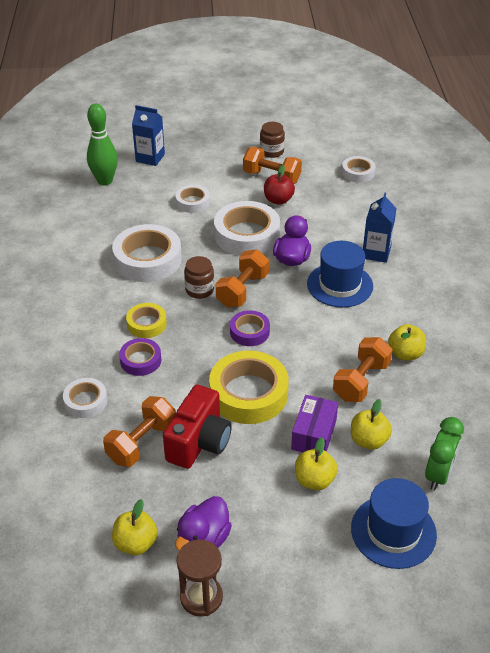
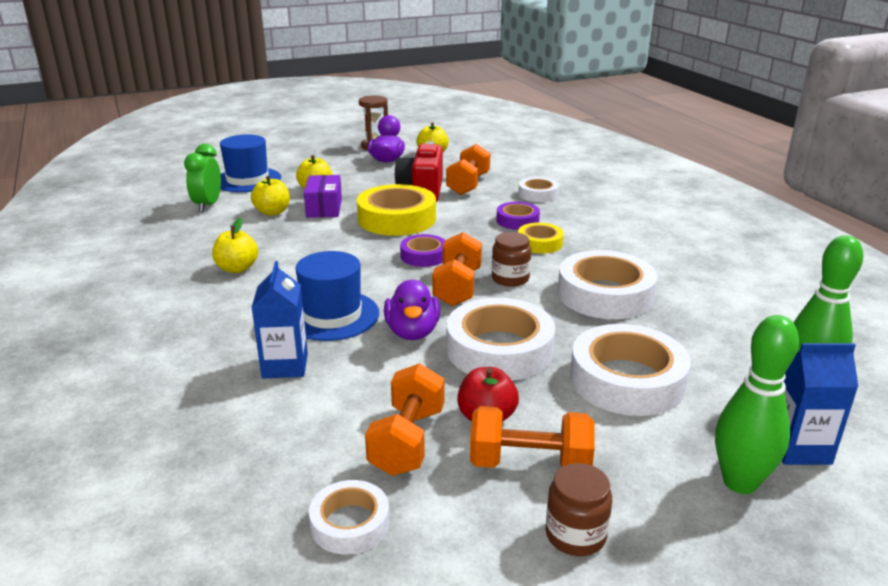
camera: 160 degrees right, 15 degrees down
(190, 153) = (740, 482): none -> green bowling pin
(192, 202) = (627, 380): white tape -> white tape, size x1.84
(361, 381) = (286, 242): orange dumbbell -> orange dumbbell (407, 441)

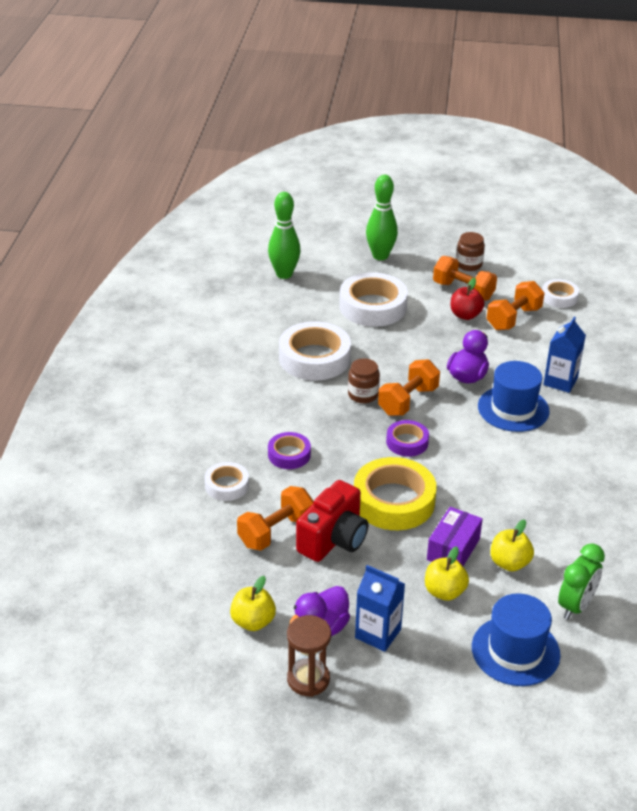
camera: 150 degrees left, 10 degrees up
(237, 268) = (568, 486): yellow apple -> none
(499, 349) = (424, 346): white tape -> none
(540, 243) = (301, 420): yellow tape -> none
(798, 448) = (336, 256): blue carton -> blue carton (378, 633)

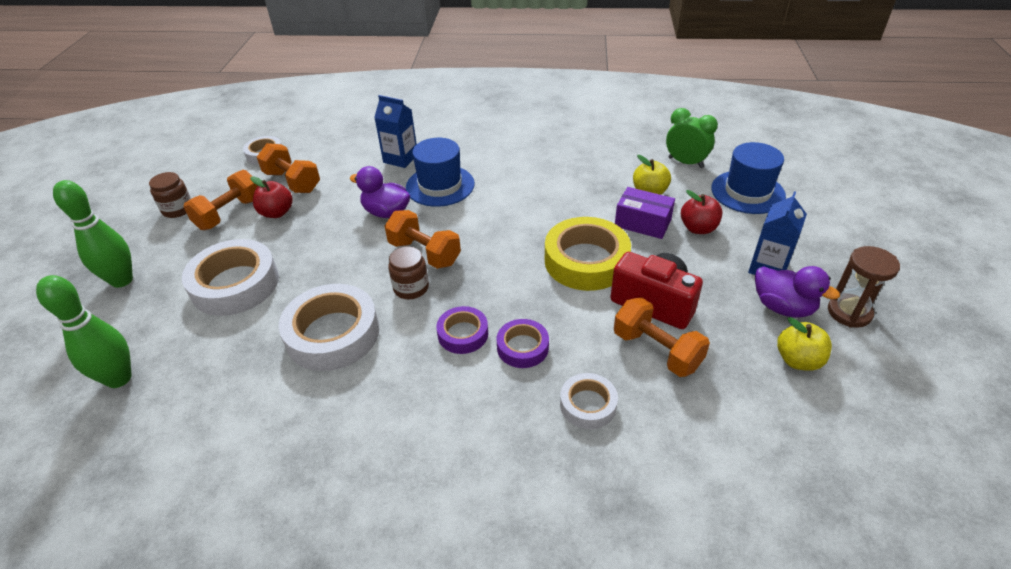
camera: 90 degrees left, 5 degrees up
(407, 442) = (493, 253): purple tape -> purple tape (463, 334)
(444, 592) = (698, 228): yellow apple -> red apple

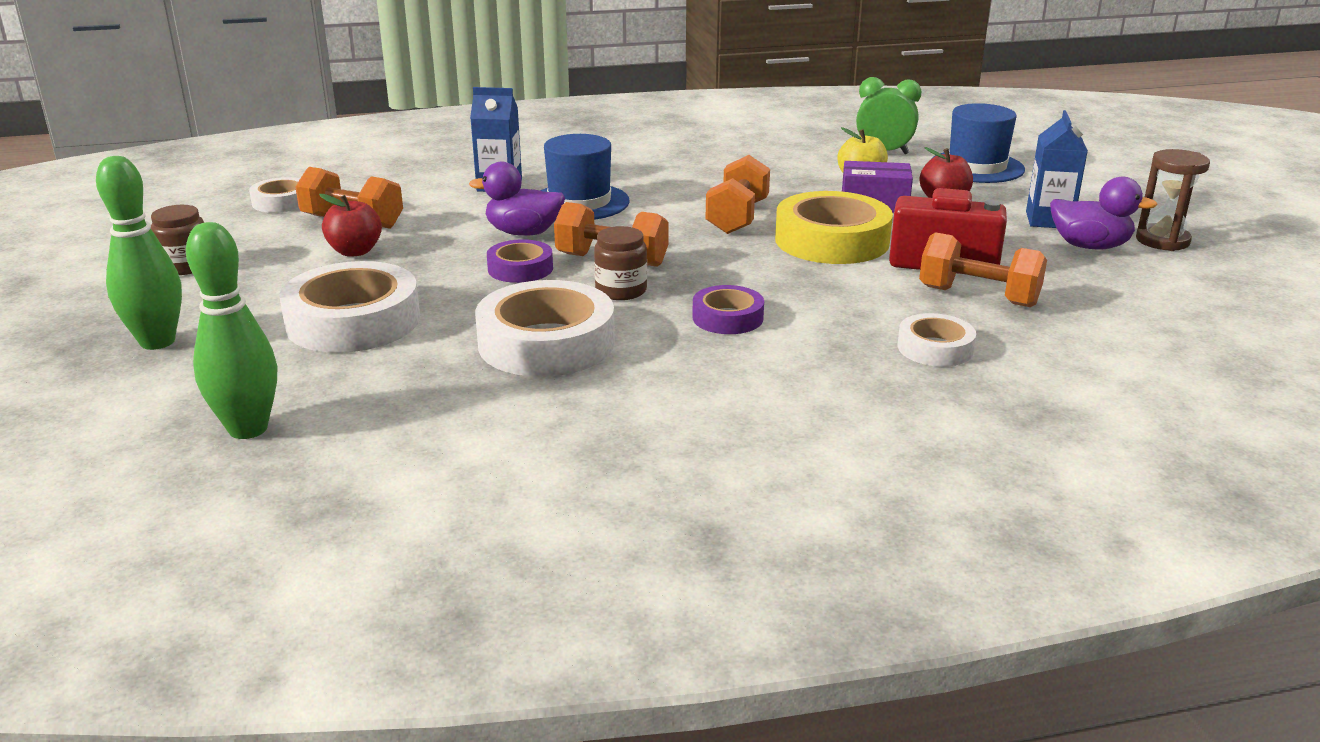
camera: 20 degrees left, 15 degrees down
(229, 214) = (279, 261): orange dumbbell -> orange dumbbell (737, 217)
(522, 347) = (815, 317): purple tape -> purple tape (520, 269)
(798, 360) = (1138, 281): yellow apple -> none

